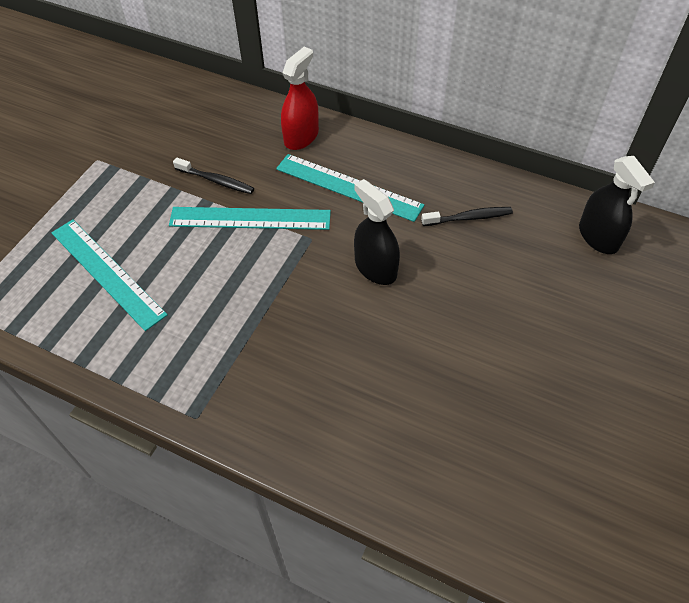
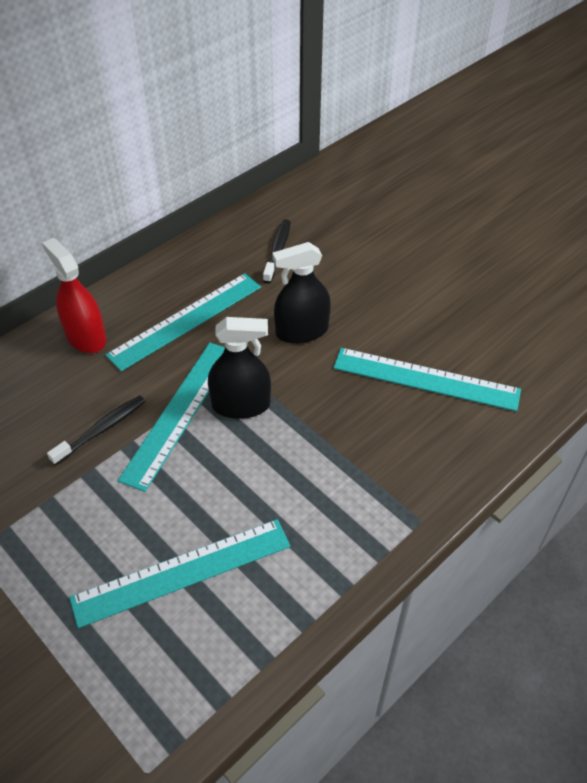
camera: 70 degrees left, 5 degrees down
(362, 381) = (426, 379): none -> turquoise ruler
(598, 237) = (342, 185): black spray bottle -> black spray bottle (241, 405)

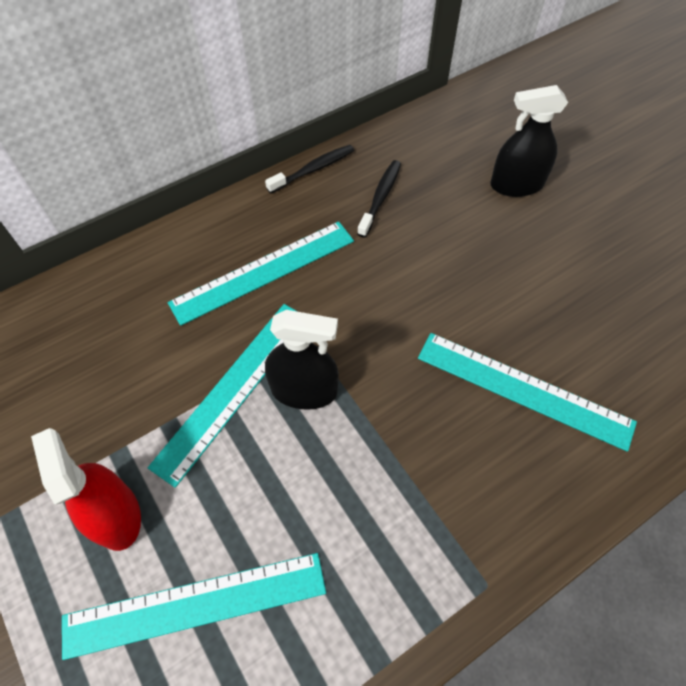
camera: 10 degrees right, 10 degrees up
(86, 337) = (152, 276): red spray bottle -> red spray bottle (116, 515)
(102, 429) = (144, 397): black toothbrush -> black toothbrush (313, 169)
(302, 331) = (390, 304): black spray bottle -> black spray bottle (516, 185)

